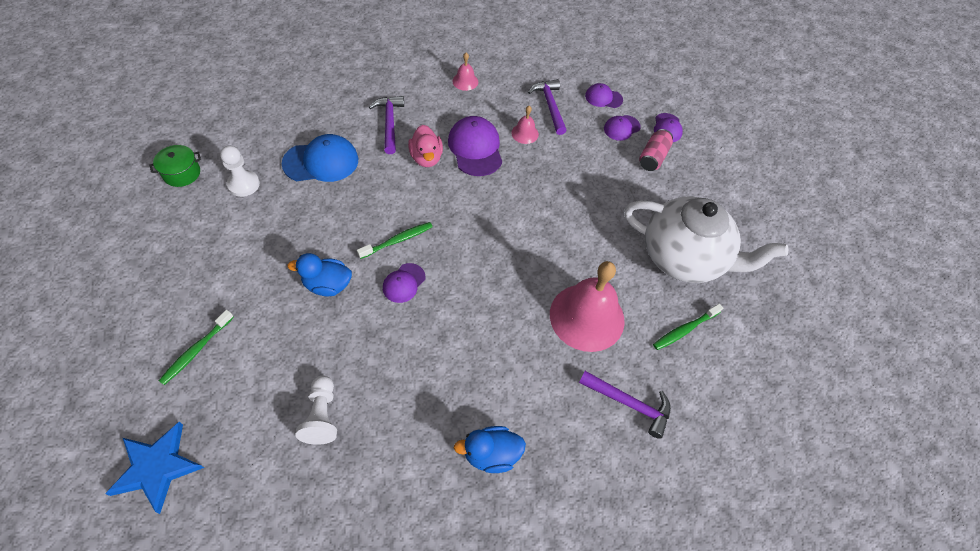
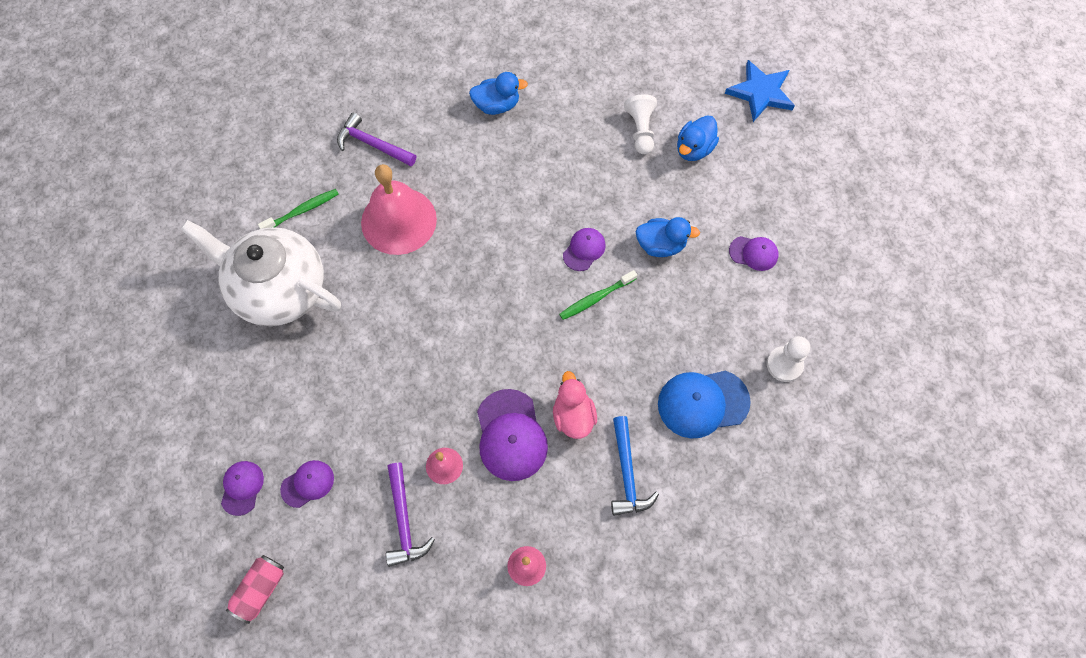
camera: 175 degrees left, 10 degrees up
(182, 173) = (861, 377): green pot -> none
(196, 350) = (765, 179): green toothbrush -> none
(265, 390) = (694, 149): none -> blue duck
(389, 123) = (627, 473): purple hammer -> blue hammer
(603, 98) = (322, 543): purple cap -> purple cap (753, 253)
(653, 157) = (277, 432): pink can -> pink can (260, 589)

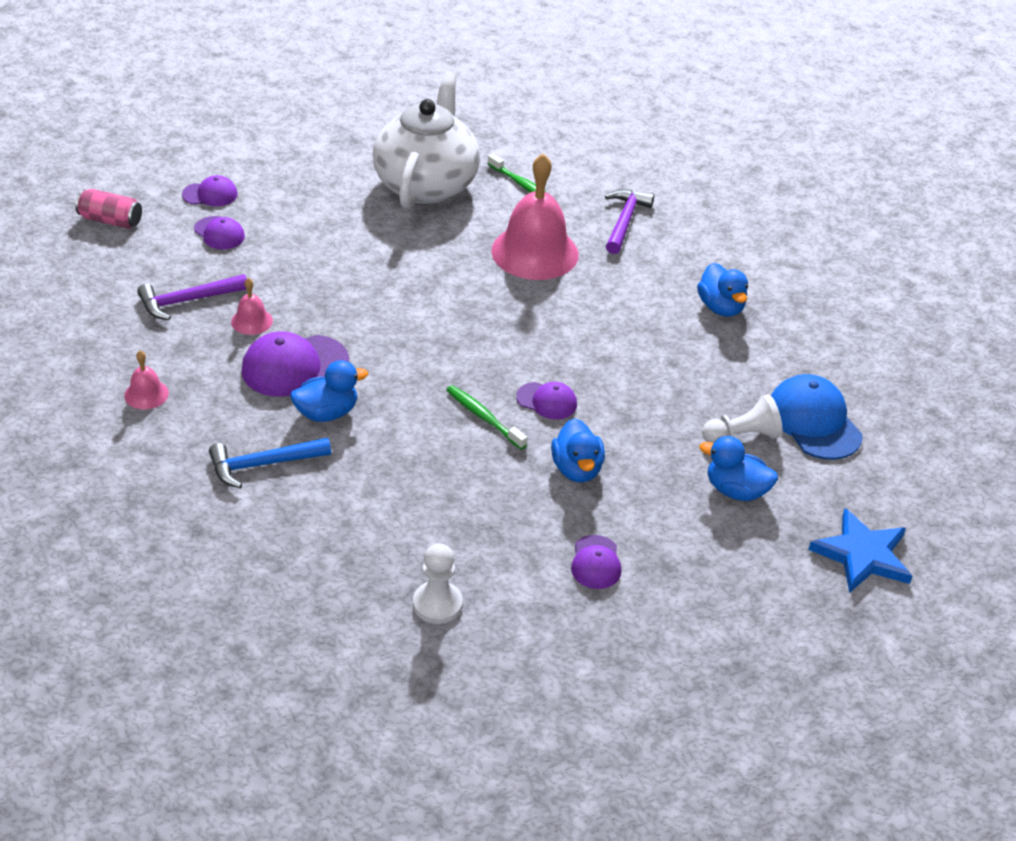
camera: 75 degrees right, 25 degrees down
(573, 416) = (327, 413): pink duck -> blue duck
(702, 403) = (365, 525): blue cap -> blue cap (814, 421)

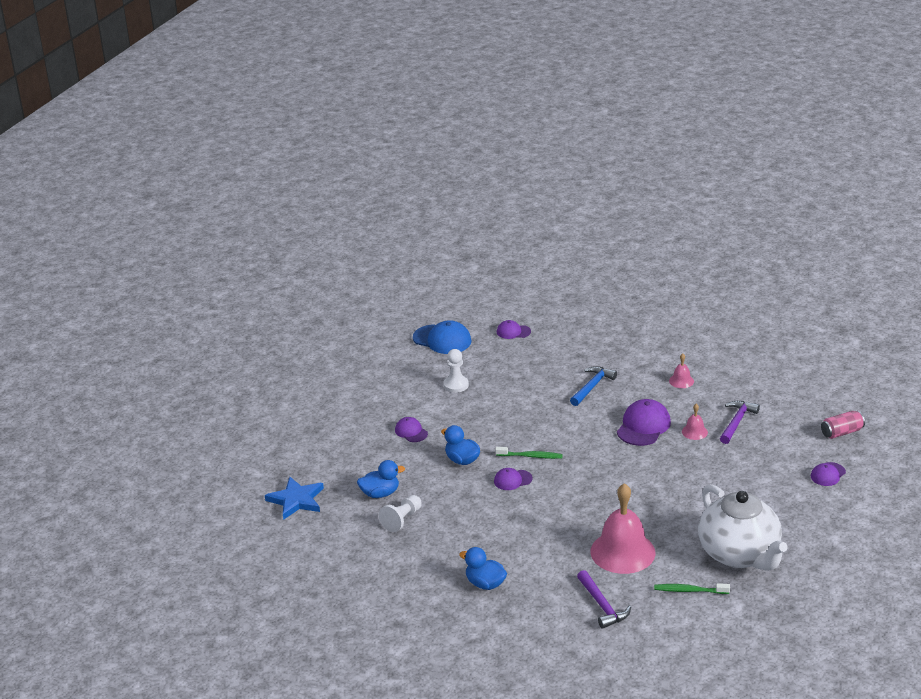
camera: 145 degrees right, 10 degrees down
(219, 233) = (784, 459): purple cap -> purple cap (513, 332)
(327, 413) = (599, 418): blue duck -> none
(814, 421) = (373, 549): blue cap -> blue cap (442, 339)

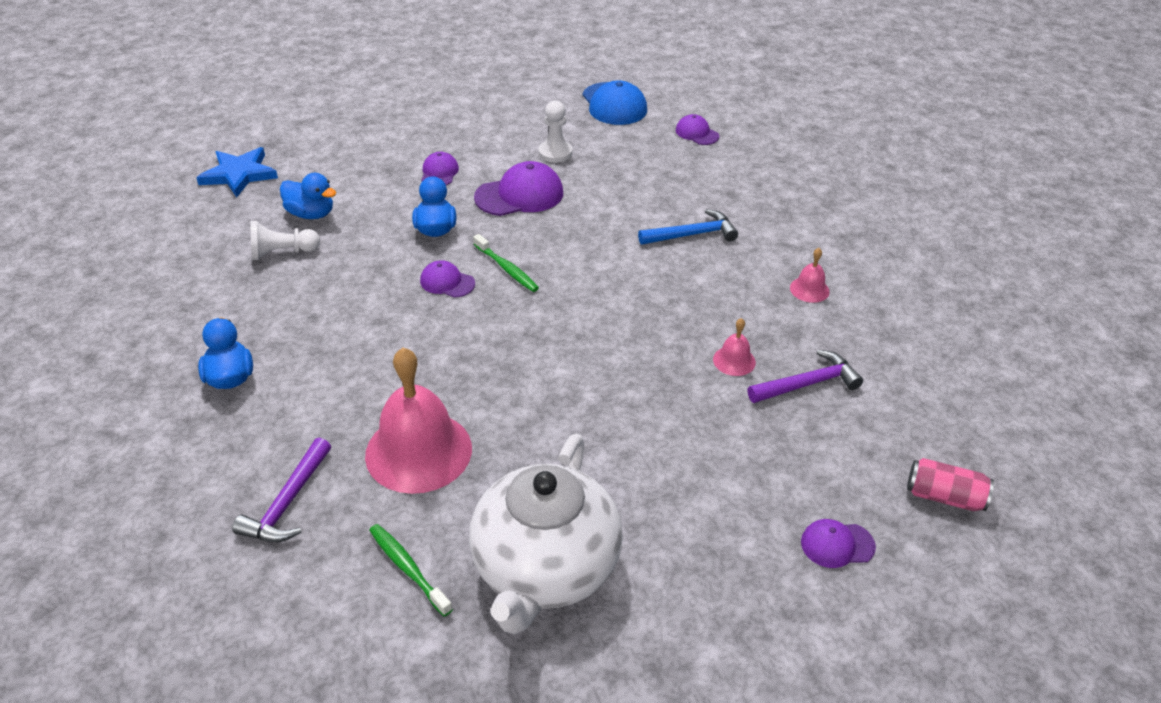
camera: 40 degrees right, 10 degrees up
(643, 426) = (681, 314): purple cap -> purple cap (519, 195)

